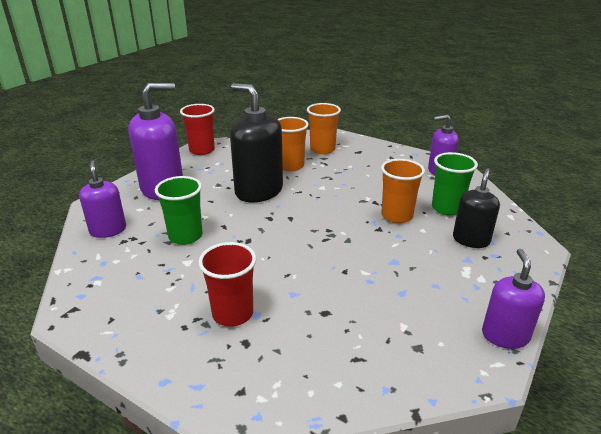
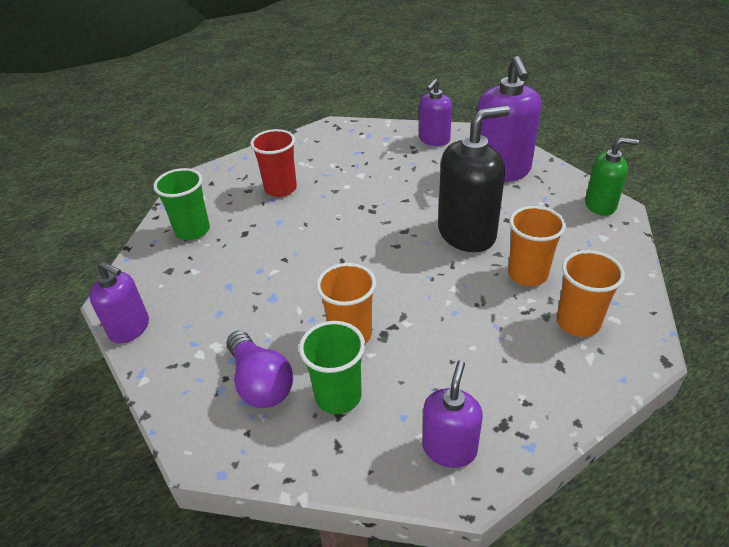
camera: 115 degrees right, 10 degrees up
(108, 230) = (434, 140): purple soap dispenser -> purple soap dispenser turned 120 degrees clockwise
(185, 236) = (400, 177): green cup -> green cup (192, 230)
(202, 150) = (600, 205): red cup -> green soap dispenser
(471, 240) = (260, 382): black soap dispenser -> purple light bulb

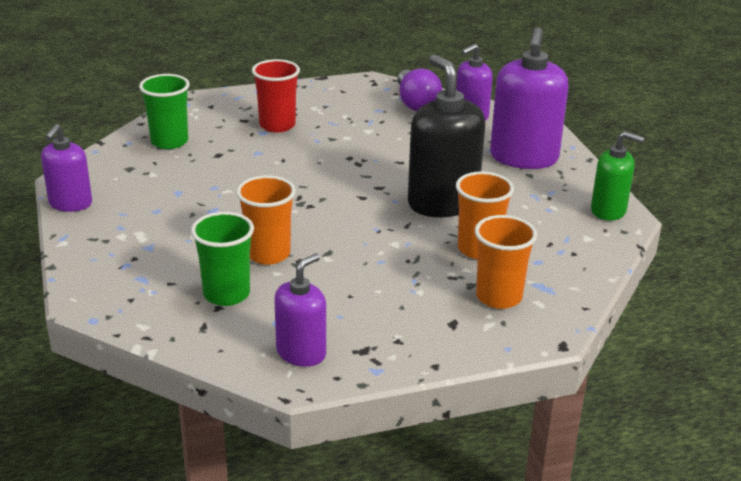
camera: 15 degrees right, 10 degrees down
(130, 328) = (70, 203): purple soap dispenser -> purple soap dispenser turned 60 degrees clockwise
(260, 382) = (163, 268): purple light bulb -> purple light bulb (416, 103)
(467, 233) = (442, 203): black soap dispenser -> black soap dispenser turned 105 degrees counterclockwise

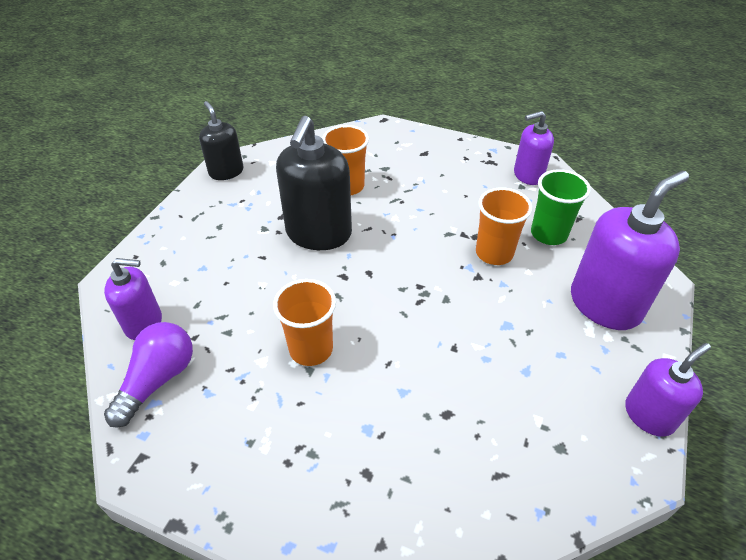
camera: 140 degrees left, 15 degrees up
(169, 142) = (487, 479): green cup -> none
(277, 125) = (340, 433): red cup -> none
(499, 297) = (379, 154): orange cup -> orange cup (311, 349)
(523, 158) = (194, 244): purple soap dispenser -> purple soap dispenser (605, 304)
(608, 211) = (226, 172): green soap dispenser -> black soap dispenser

